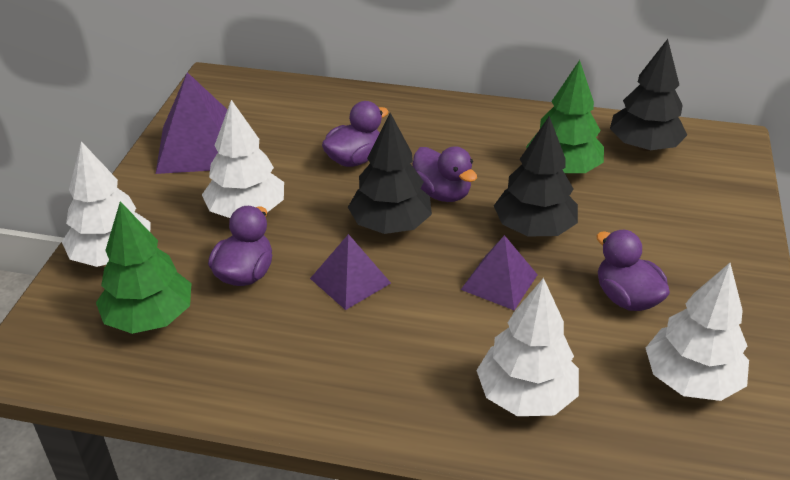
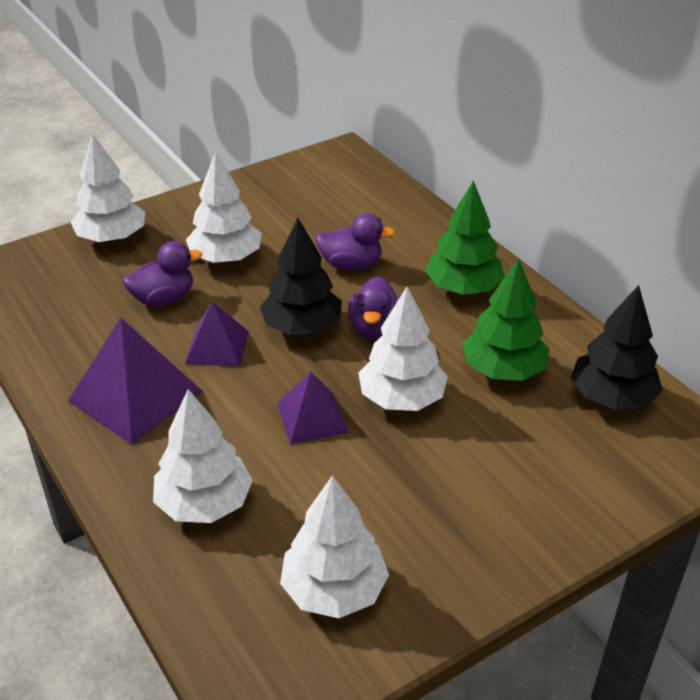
camera: 45 degrees right, 0 degrees up
(149, 317) = (76, 290): green tree -> green tree (463, 288)
(200, 147) = (263, 196): purple pyramid -> purple pyramid (135, 396)
(534, 228) = (402, 399): black tree -> white tree
(626, 298) = (386, 498): purple duck -> none

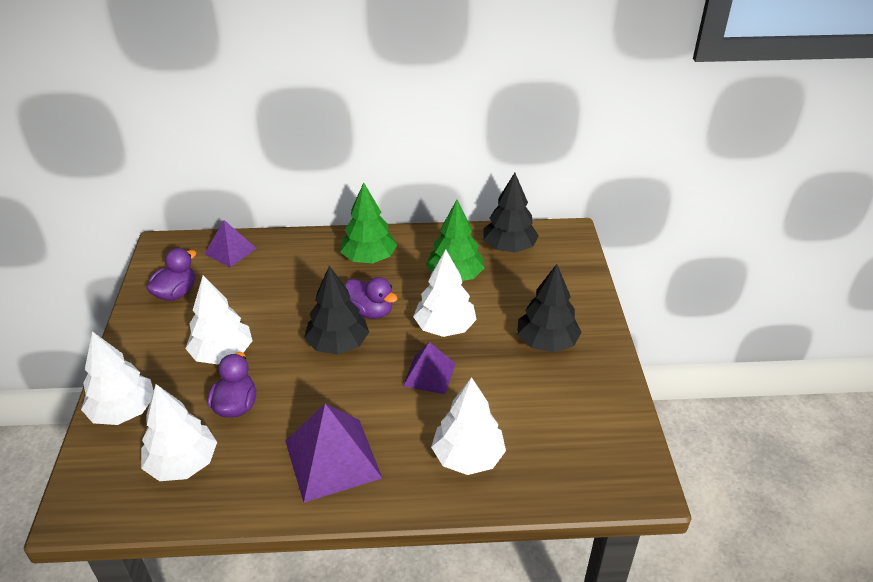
camera: 60 degrees left, 0 degrees up
(217, 347) = (319, 395): purple pyramid -> purple pyramid (230, 251)
(334, 590) = (577, 421): white tree -> white tree (183, 464)
(351, 265) = (296, 295): purple duck -> purple duck (176, 293)
(457, 505) = (546, 342): none -> black tree

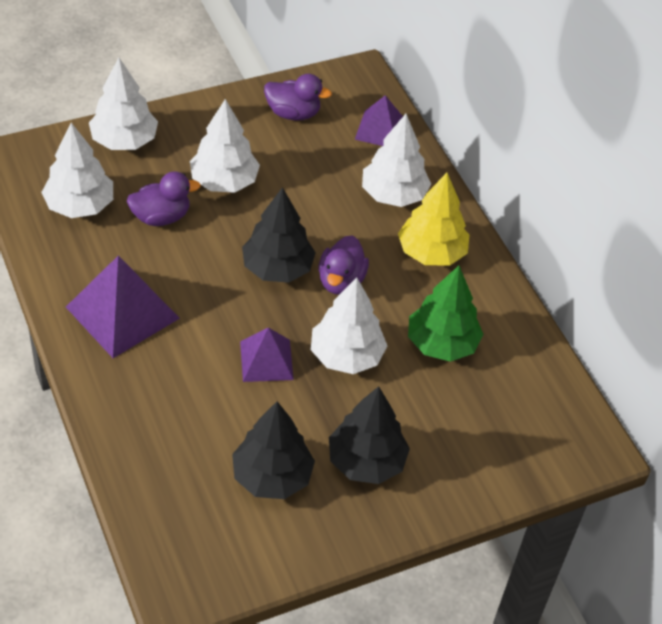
camera: 65 degrees right, 10 degrees up
(368, 258) = (431, 252): green tree -> yellow tree
(468, 457) = (163, 423): white tree -> white tree (393, 195)
(509, 248) = (527, 387): black tree -> black tree (272, 477)

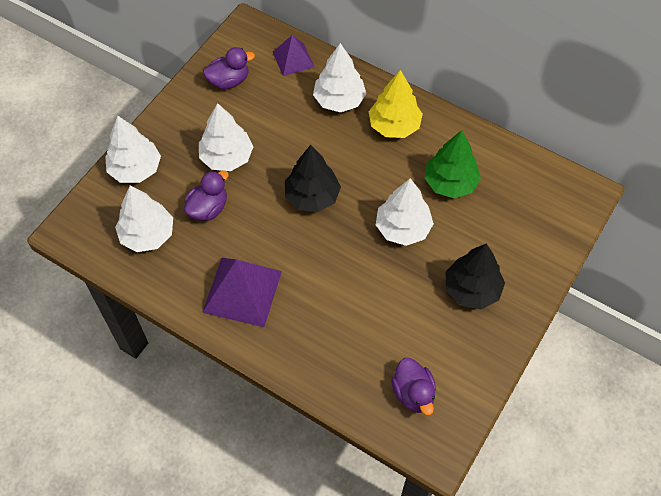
camera: 30 degrees left, 10 degrees up
(266, 360) = (359, 263): purple pyramid -> none
(272, 477) = (427, 338): black tree -> none
(341, 281) = (357, 180): purple duck -> purple duck (413, 393)

